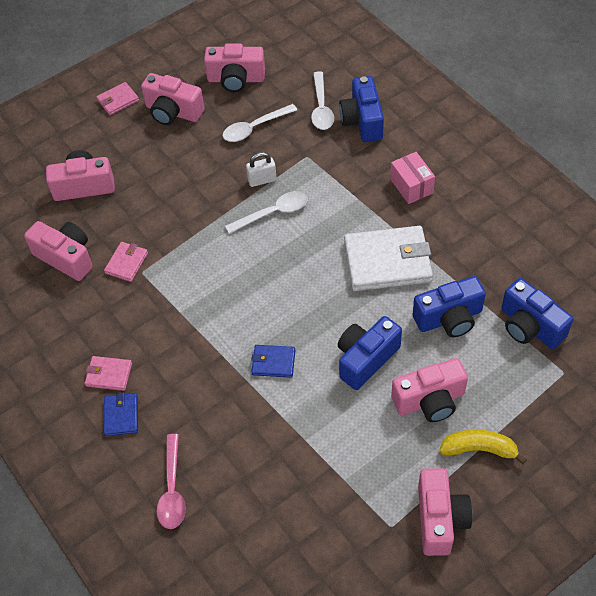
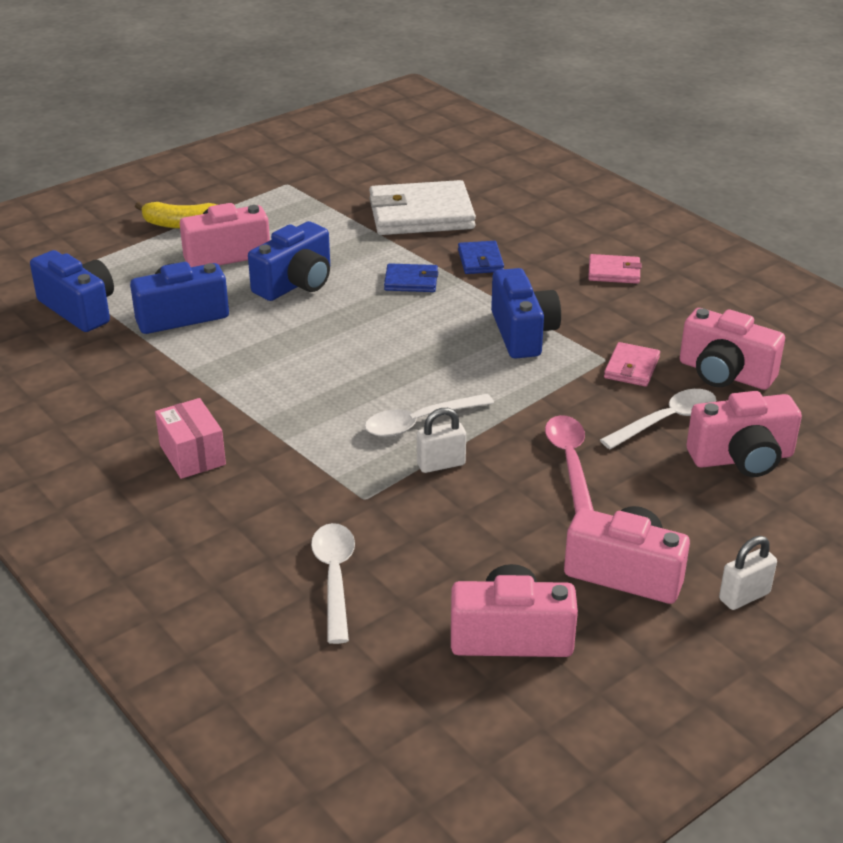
camera: 175 degrees right, 20 degrees down
(118, 100) = (744, 596): pink wallet -> white padlock
(121, 416) = (586, 244): blue wallet -> blue wallet (480, 261)
(172, 489) = (513, 201): pink spoon -> pink spoon (569, 461)
(254, 128) = (462, 544): white spoon -> white spoon (666, 420)
(362, 121) = (258, 553): blue camera -> blue camera (522, 333)
(387, 262) = (251, 368): white wallet -> white wallet (421, 214)
(440, 519) = (237, 187): pink camera -> none

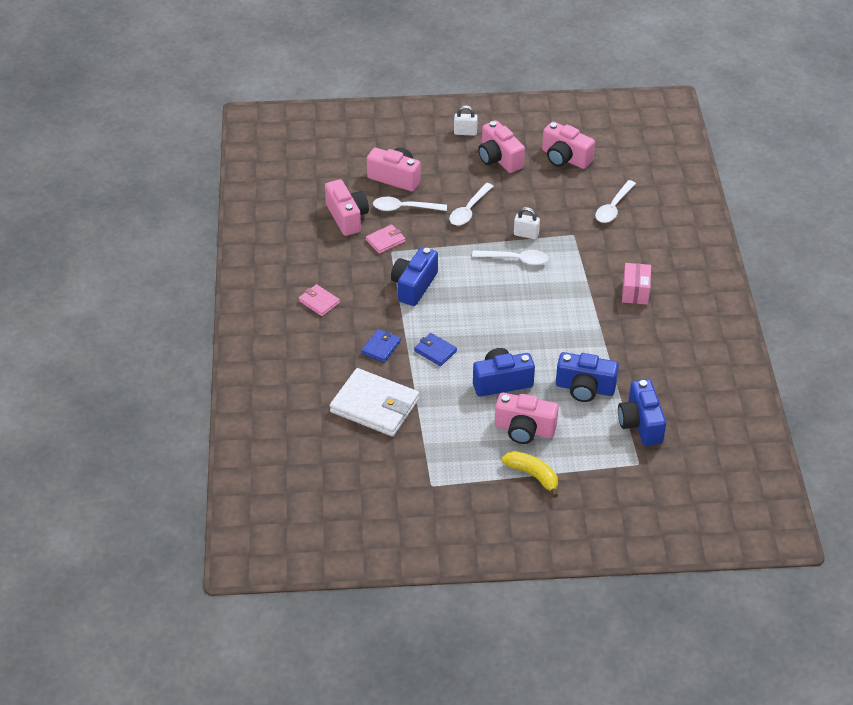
camera: 145 degrees left, 10 degrees up
(569, 461) = (469, 210): pink spoon -> white spoon

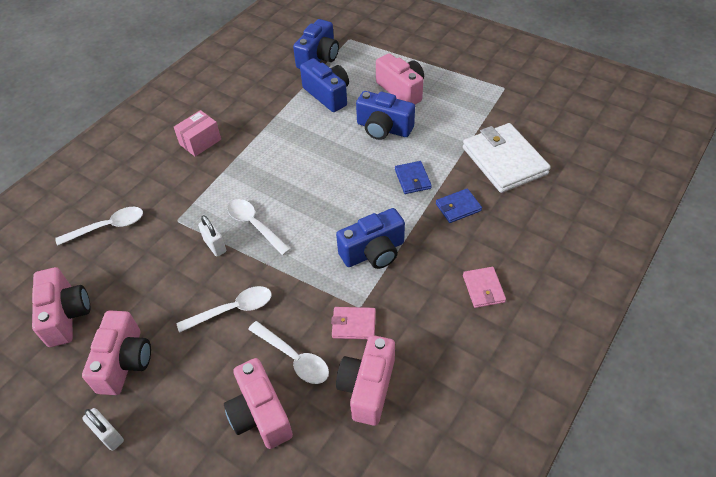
camera: 140 degrees left, 5 degrees up
(533, 475) = (426, 62): yellow banana -> none

